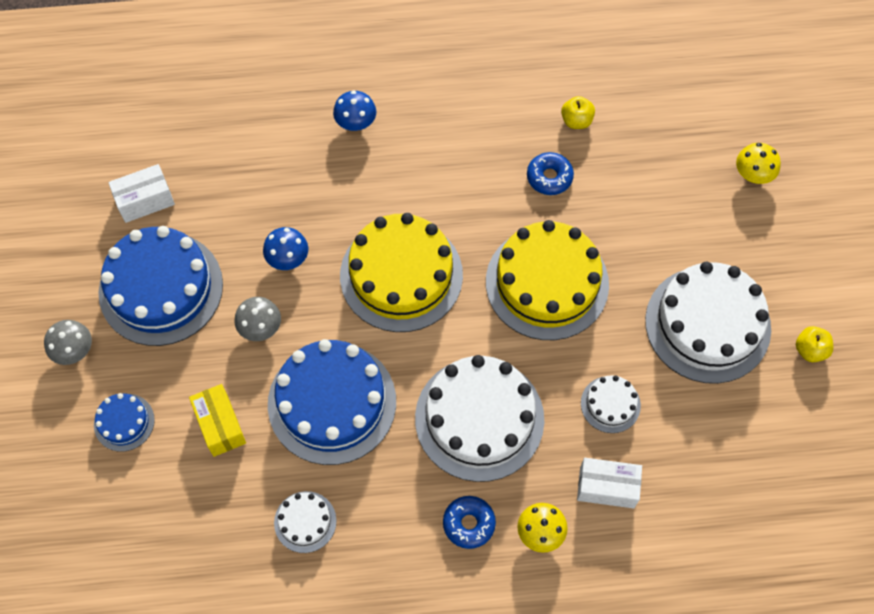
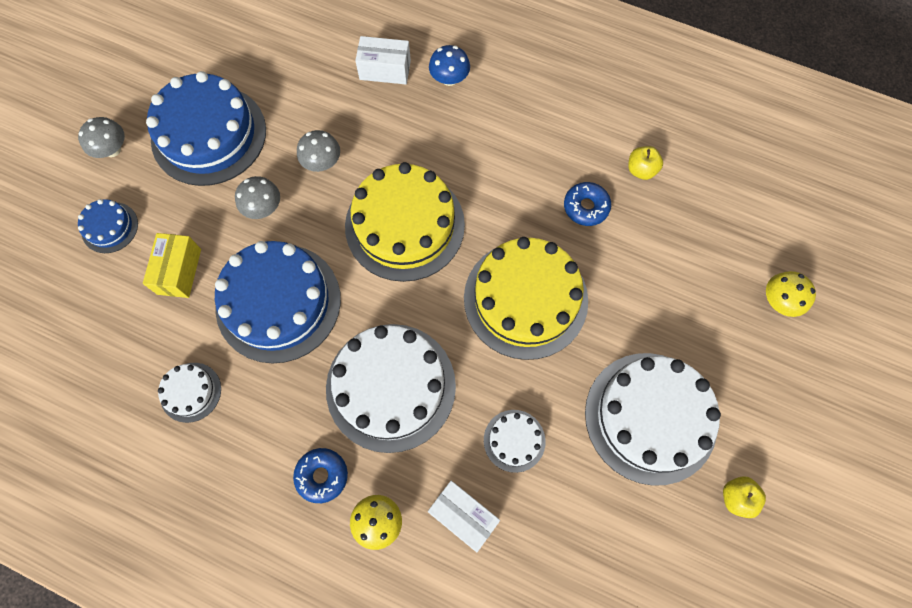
camera: 30 degrees right, 5 degrees up
(145, 201) = (243, 59): white box -> white box (385, 70)
(288, 258) = (322, 162): blue mushroom -> grey mushroom

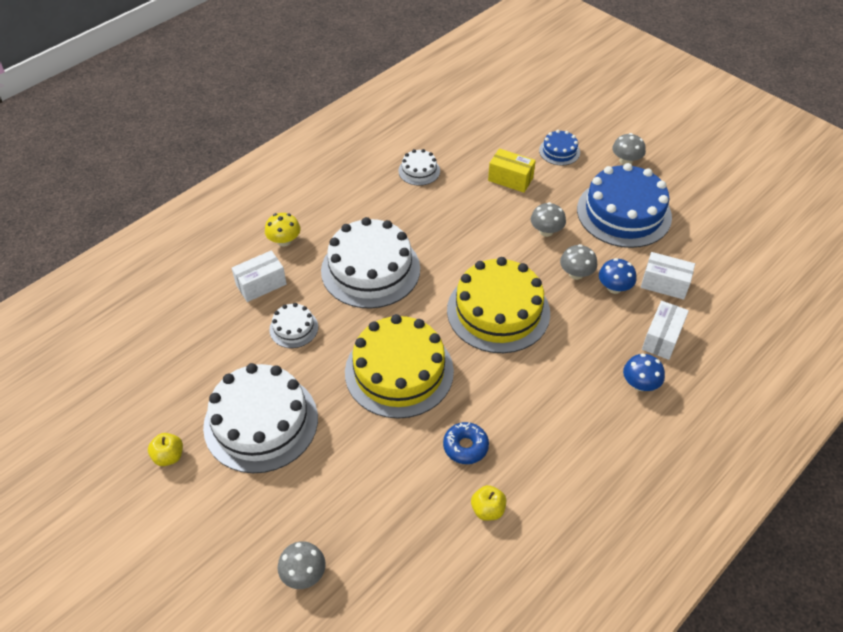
camera: 110 degrees right, 20 degrees down
(278, 302) = (464, 224): blue cake -> none
(309, 79) = (664, 284): none -> white box
(322, 476) = (329, 220): blue donut -> none
(330, 122) = (614, 287): none -> blue mushroom
(779, 301) = (303, 574): yellow mushroom -> grey mushroom

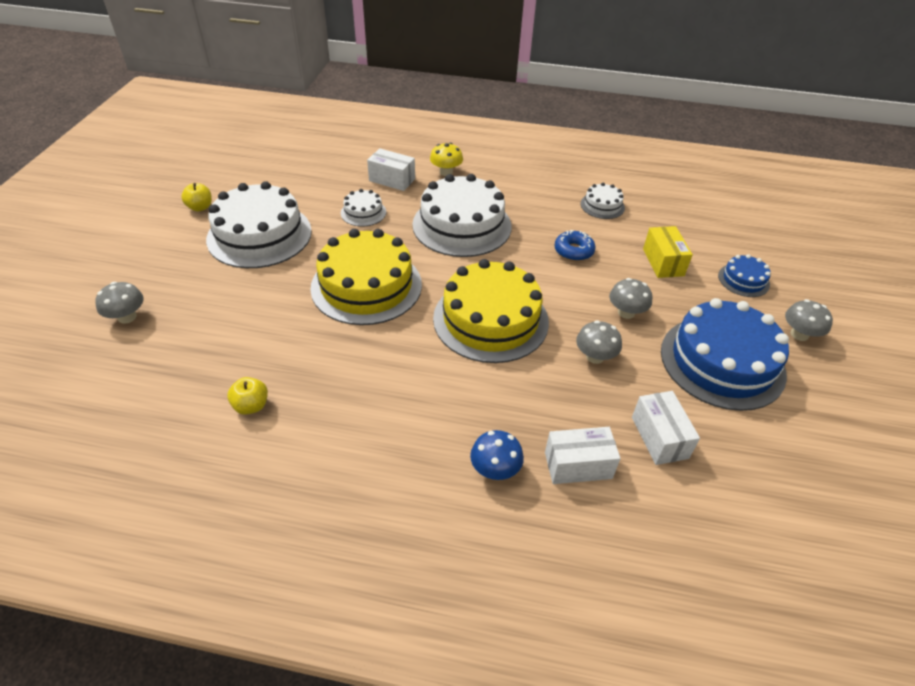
camera: 55 degrees right, 5 degrees down
(465, 446) = (314, 361): blue donut -> blue donut (573, 251)
(614, 287) = (608, 394): blue mushroom -> none

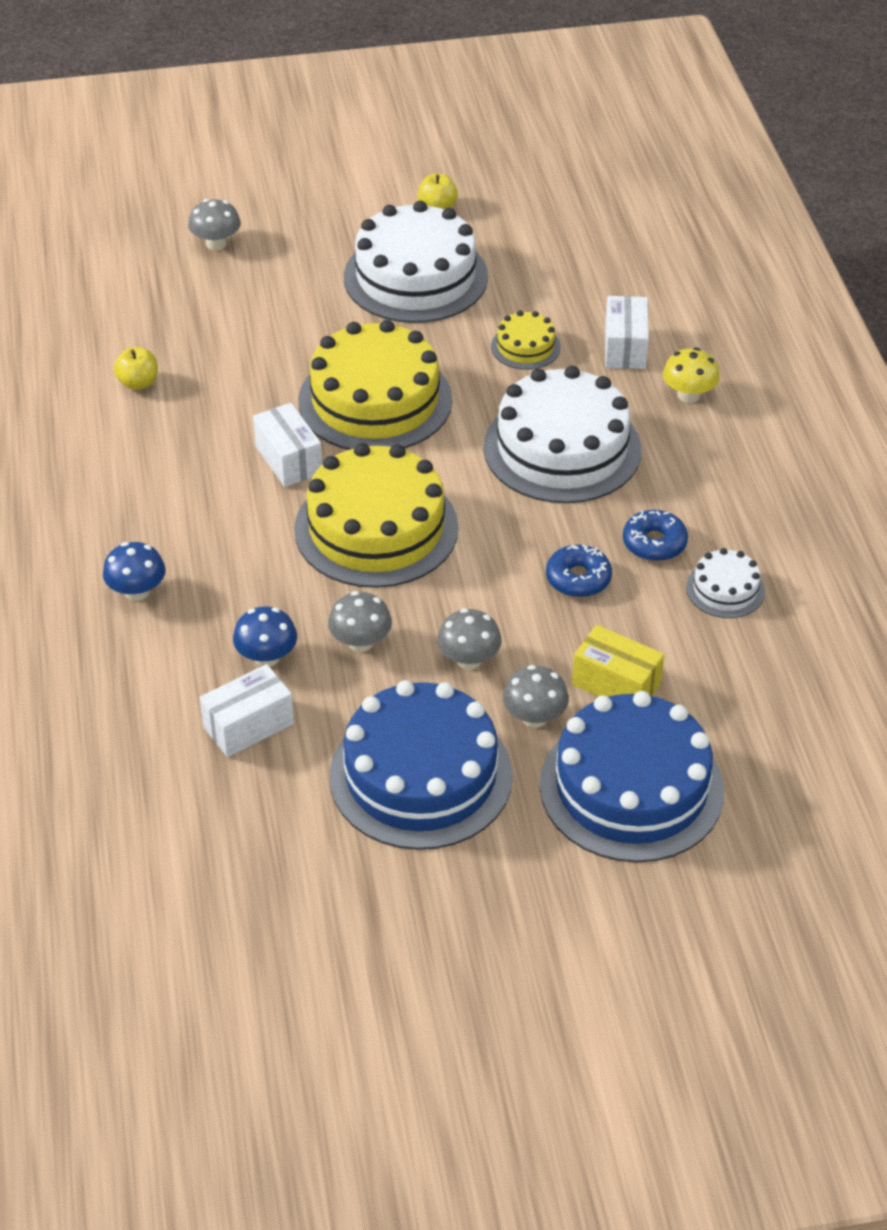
camera: 70 degrees right, 0 degrees up
(363, 212) = (525, 347): white cake -> yellow cake
(557, 217) = (654, 543): none -> blue donut
(578, 465) = (173, 658): white box -> white box (288, 460)
(593, 409) = (266, 657): none -> blue mushroom
(663, 262) = (616, 684): yellow box -> yellow box turned 60 degrees clockwise
(743, 280) = (631, 787): blue cake -> blue cake, size x2.15
(799, 334) = (532, 863): grey mushroom -> grey mushroom (534, 717)

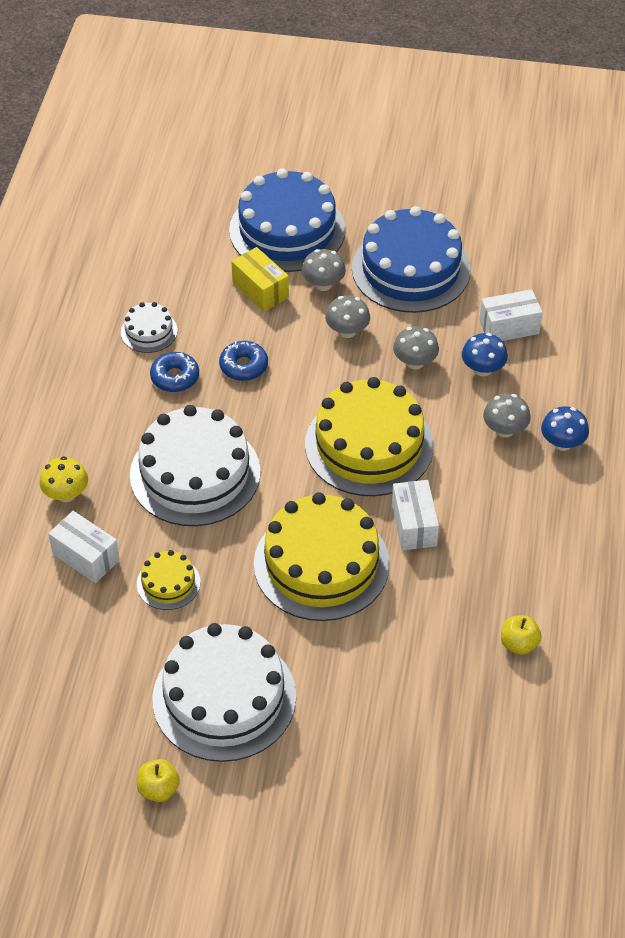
camera: 160 degrees left, 5 degrees up
(216, 243) = (399, 807): grey mushroom -> grey mushroom (505, 430)
(625, 347) = (86, 557): white box -> white box turned 75 degrees counterclockwise

